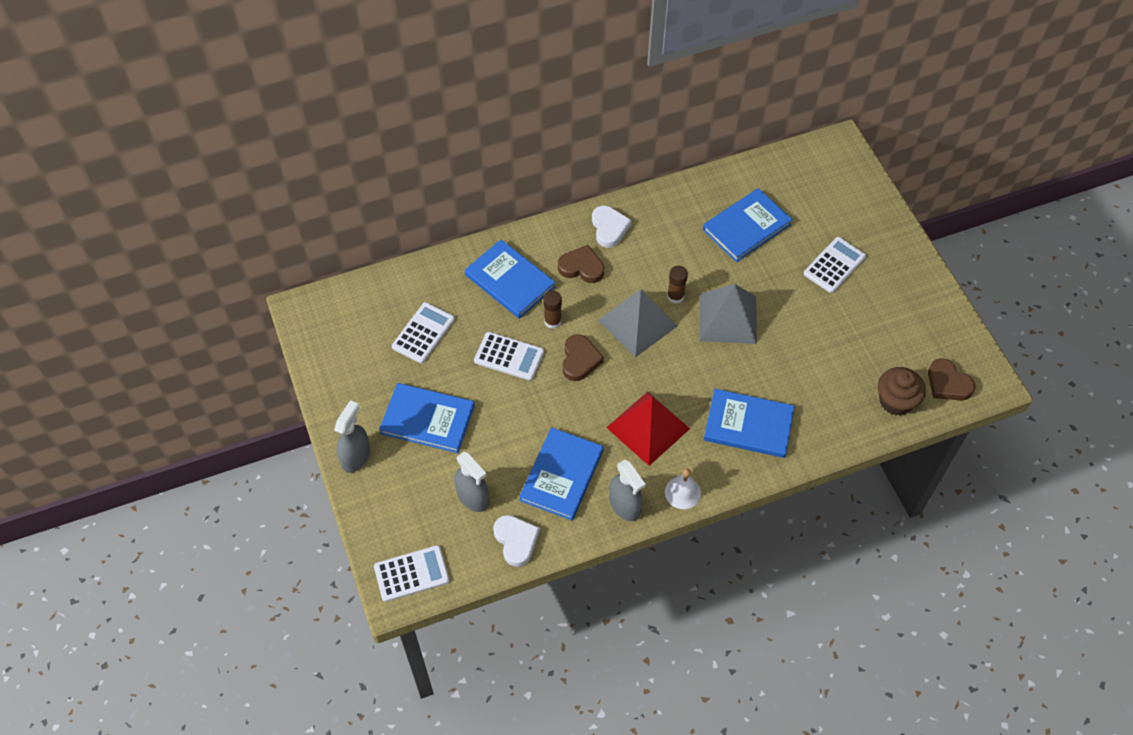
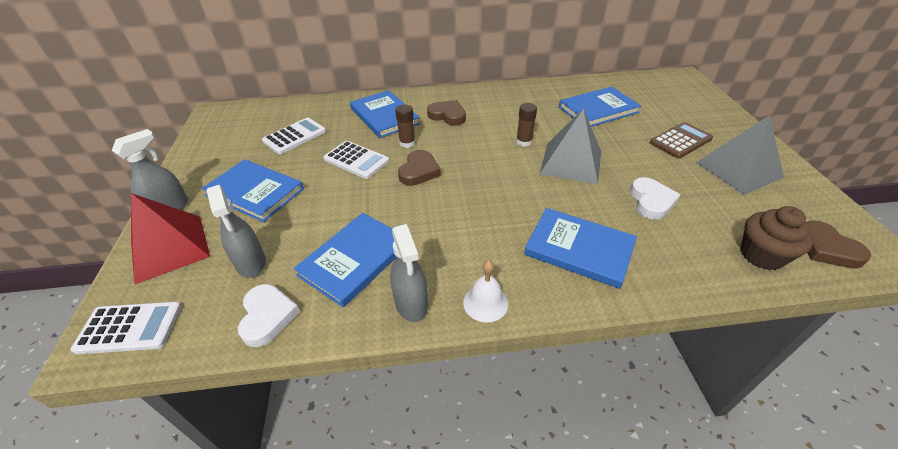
camera: 15 degrees right, 15 degrees down
(609, 228) = (479, 98): white heart -> white heart (651, 201)
(637, 323) = (483, 154): grey pyramid -> grey pyramid (738, 169)
(648, 428) = (465, 233): red pyramid -> red pyramid (169, 248)
(834, 265) = (680, 141): white calculator -> brown calculator

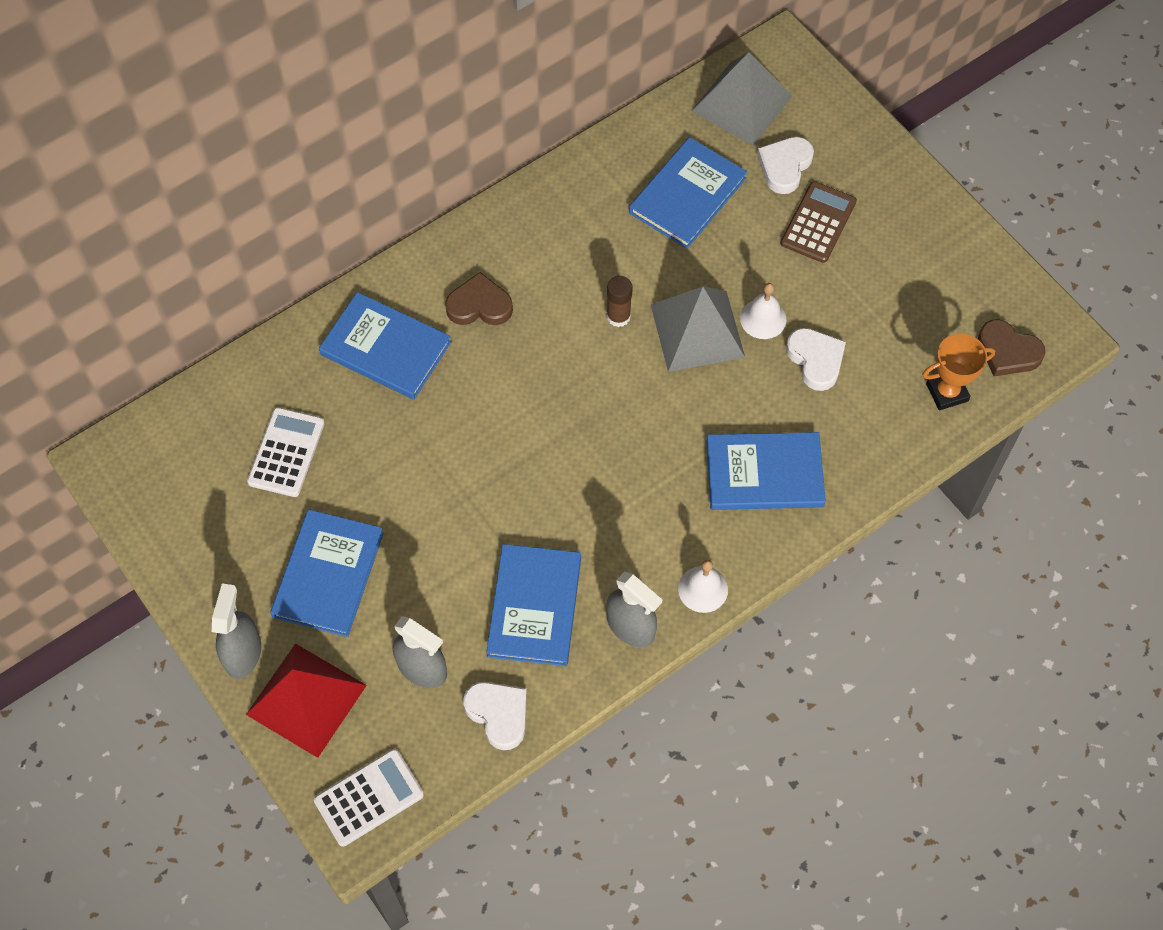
camera: 30 degrees left, 20 degrees up
(255, 192) = (328, 574): blue book -> blue book turned 75 degrees counterclockwise
(356, 160) = (415, 457): white calculator -> none
(407, 143) = (461, 392): brown glue stick -> none
(419, 171) = (514, 438): brown heart -> none
(620, 170) = (763, 318): none -> white bell
(667, 114) = (785, 166): none -> white heart
(738, 169) = (899, 253): grey pyramid -> grey pyramid (742, 103)
(761, 255) = (947, 392): brown cupcake -> orange trophy

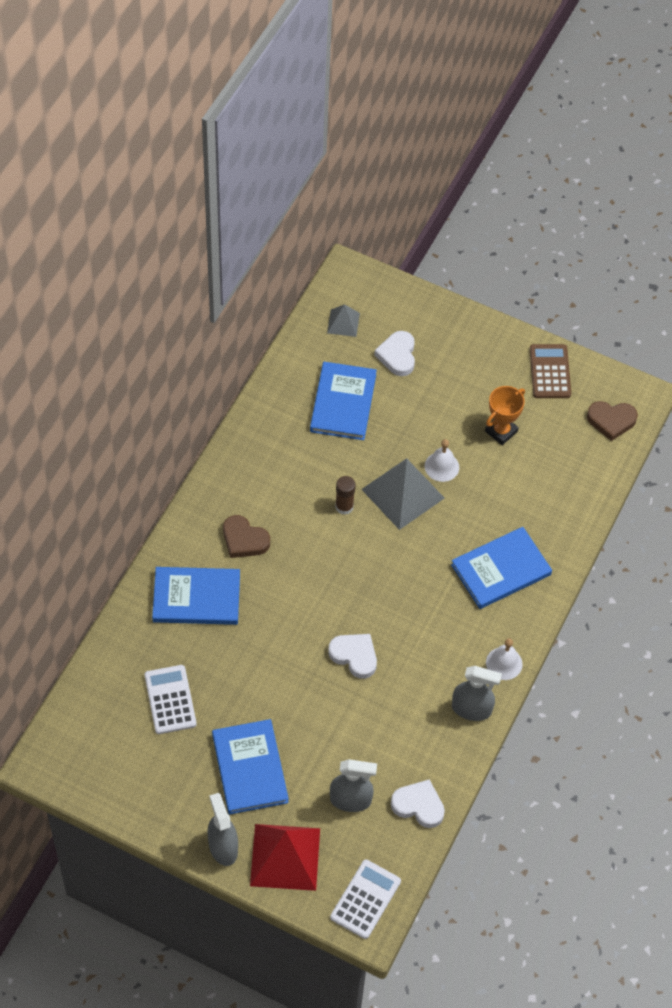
camera: 30 degrees left, 5 degrees down
(479, 305) = (244, 540): brown heart -> brown heart turned 120 degrees counterclockwise
(534, 607) = (401, 725): blue book -> none
(742, 103) = (343, 323): grey pyramid -> grey pyramid, size x0.52
(816, 360) = (492, 479): white heart -> white heart (354, 656)
(818, 223) = (441, 385): brown calculator -> brown calculator (550, 372)
(947, 392) = (587, 464): orange trophy -> orange trophy (501, 431)

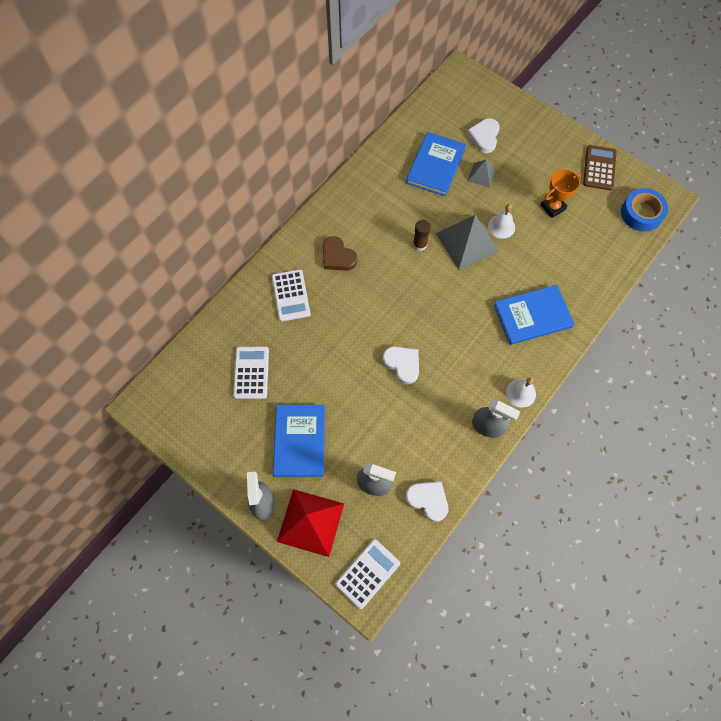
camera: 15 degrees right, 10 degrees up
(196, 598) = (291, 295): blue book -> white calculator
(343, 323) = (448, 107): grey pyramid -> grey pyramid (481, 175)
(611, 421) = (641, 213): brown heart -> blue tape

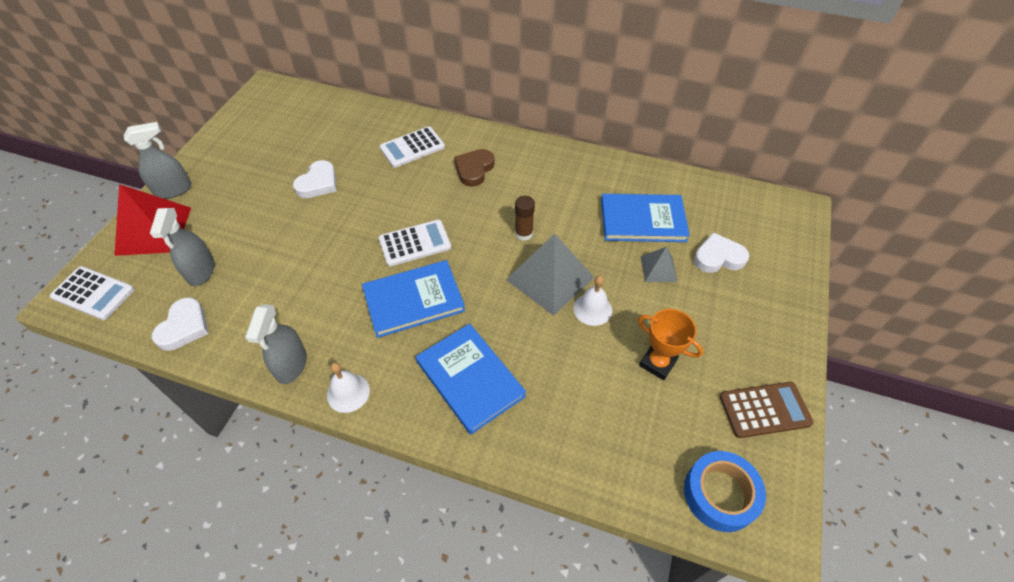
camera: 70 degrees right, 15 degrees down
(251, 373) = (315, 144): white calculator -> white calculator (415, 243)
(299, 441) = (245, 198): blue book -> blue book (413, 300)
(402, 364) = (357, 258): white heart -> white heart (318, 183)

